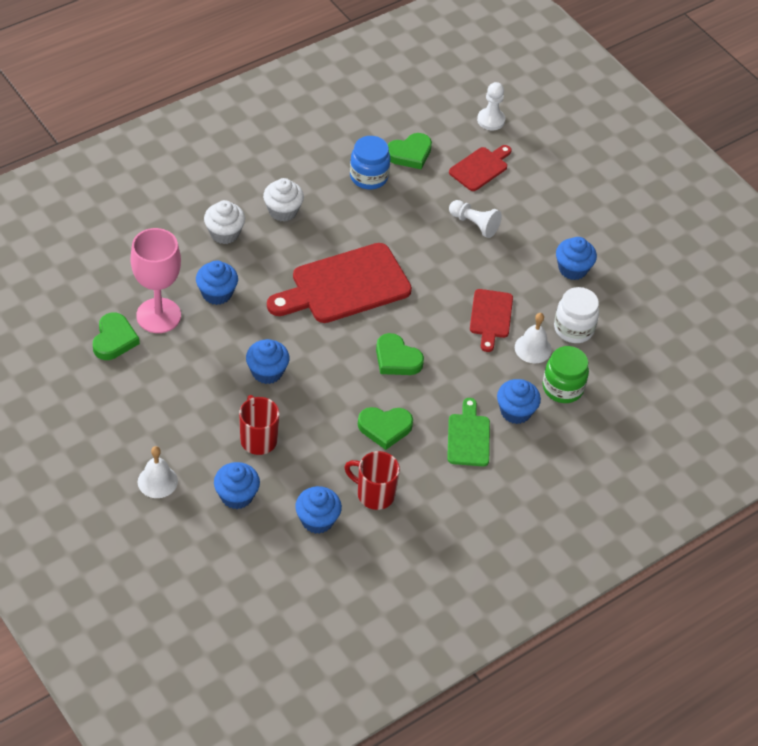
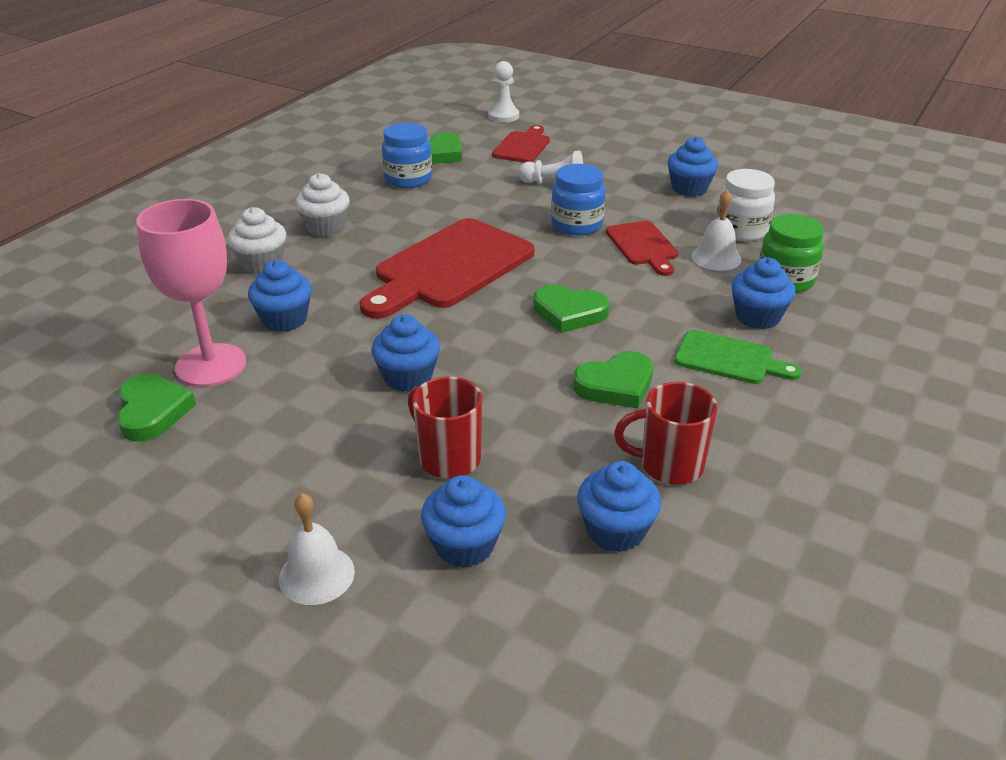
camera: 20 degrees left, 15 degrees down
(459, 276) = (576, 225): none -> blue jar
(468, 437) = (729, 359): green cutting board -> green cutting board turned 135 degrees clockwise

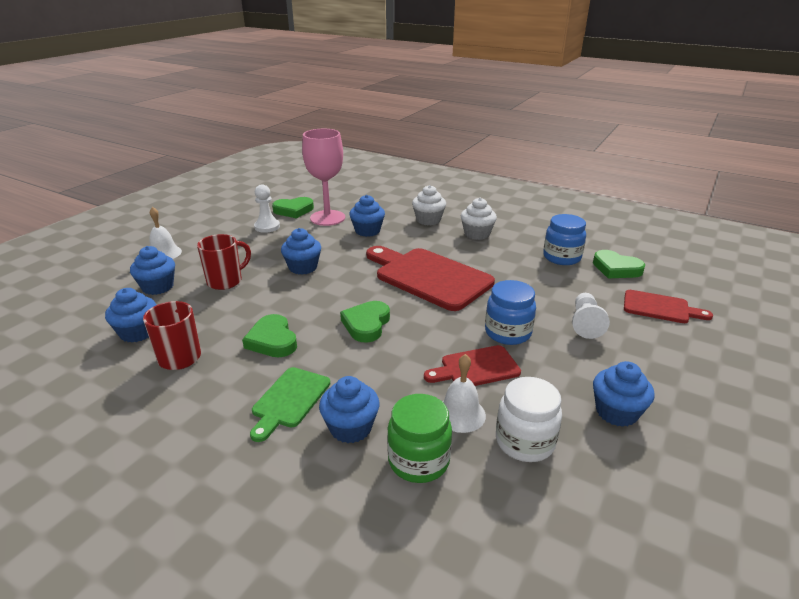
camera: 90 degrees right, 5 degrees down
(503, 116) = (726, 298): white pawn -> white pawn (267, 227)

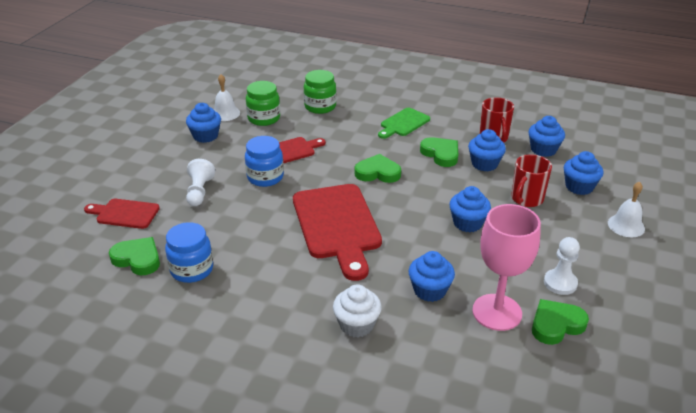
camera: 170 degrees right, 5 degrees up
(289, 400) = (403, 123): green cutting board -> green cutting board turned 150 degrees counterclockwise
(351, 428) = (361, 115): blue cupcake -> blue cupcake (484, 164)
(366, 324) = (377, 173): green heart -> green heart turned 90 degrees counterclockwise
(429, 277) = (337, 225): red cutting board -> red cutting board turned 45 degrees clockwise
(460, 414) = (300, 126): white bell -> white bell (225, 113)
(477, 234) = (288, 301): white cupcake -> none
(524, 442) = (264, 118): white jar -> green jar

